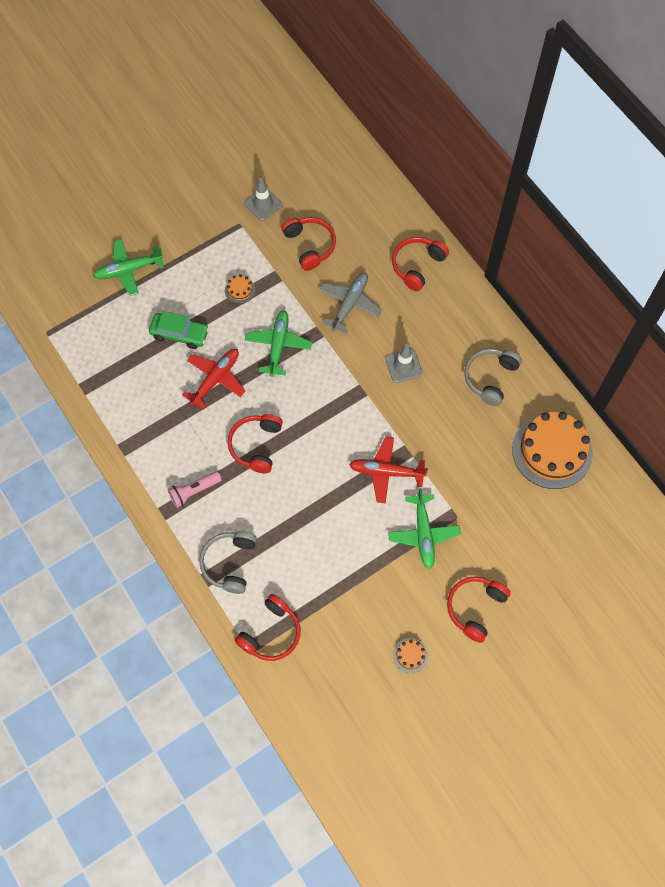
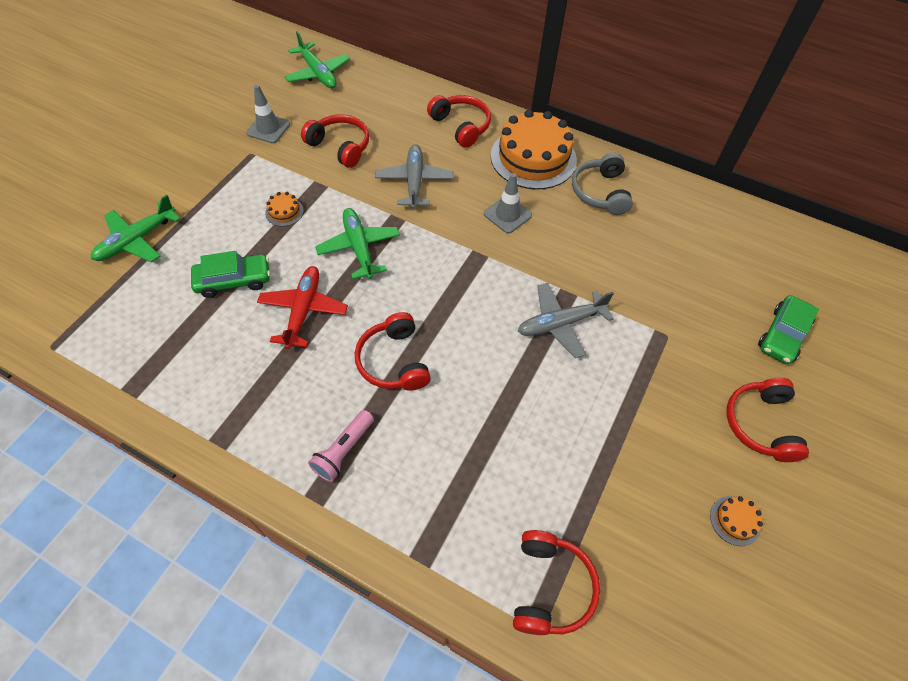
camera: 30 degrees left, 10 degrees down
(229, 563) = (440, 520): grey headphones -> none
(386, 472) = (561, 323): red plane -> grey plane
(417, 265) = (461, 126): red headphones -> red headphones turned 135 degrees clockwise
(423, 533) = (646, 370): green plane -> green plane (318, 73)
(543, 557) = (782, 335): none -> green car
(552, 451) = (708, 231): orange cake -> orange cake (533, 158)

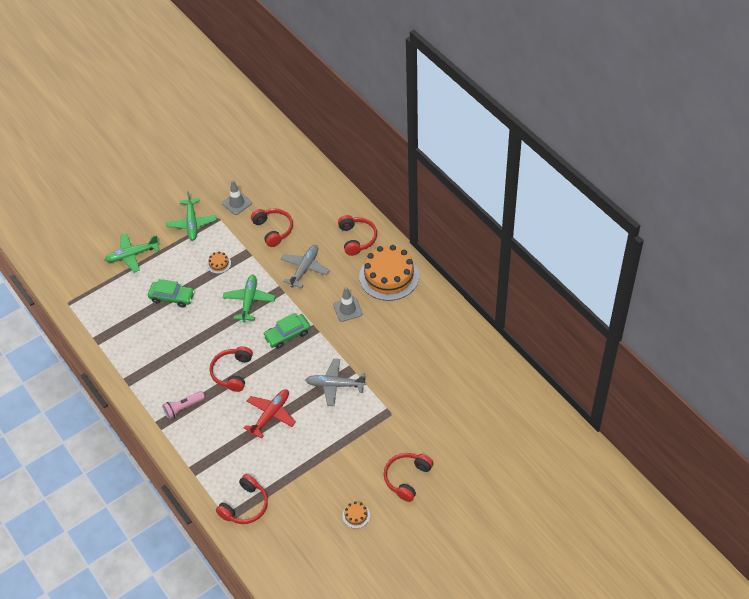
camera: 30 degrees right, 5 degrees down
(303, 311) = (200, 328): red plane -> red plane (270, 415)
(318, 73) = (288, 170): green plane -> green plane (192, 223)
(600, 192) = (415, 314): grey headphones -> none
(782, 335) = (460, 438): green car -> green car (287, 335)

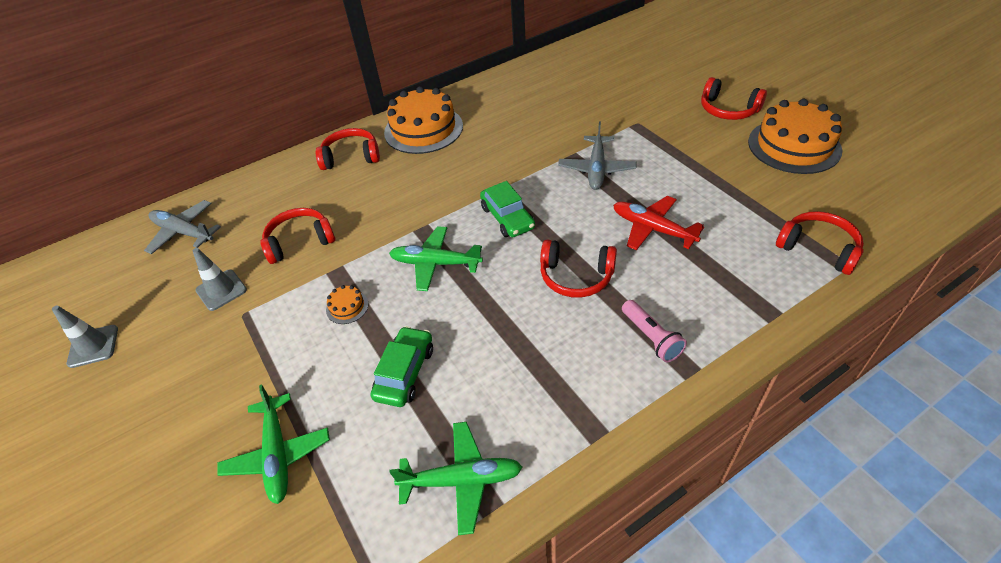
camera: 85 degrees left, 5 degrees down
(192, 223) = (237, 353): green plane -> green plane (461, 480)
(305, 269) = (388, 204): grey plane -> grey plane (184, 232)
(347, 309) = (471, 162): grey traffic cone -> grey traffic cone (93, 346)
(356, 515) = (794, 146): orange cake -> orange cake, size x2.46

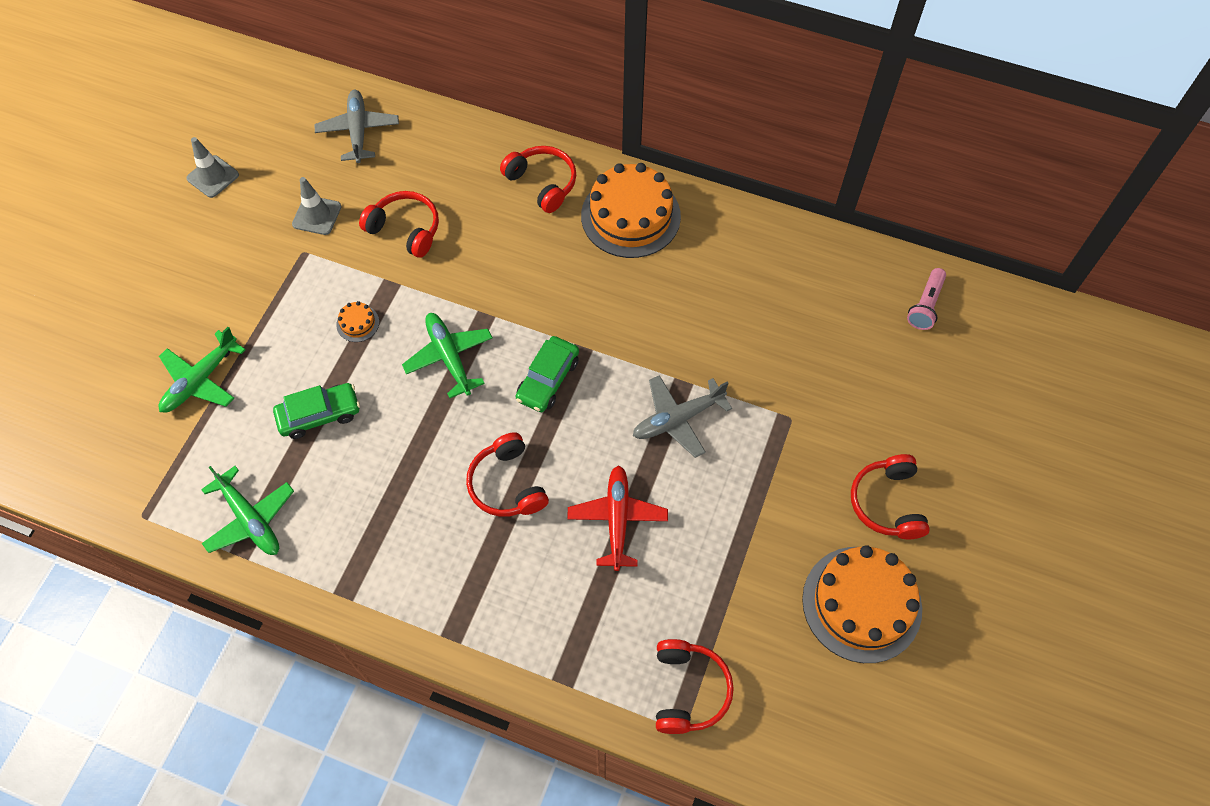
camera: 50 degrees right, 15 degrees up
(651, 337) = (471, 586): pink flashlight -> pink flashlight (925, 305)

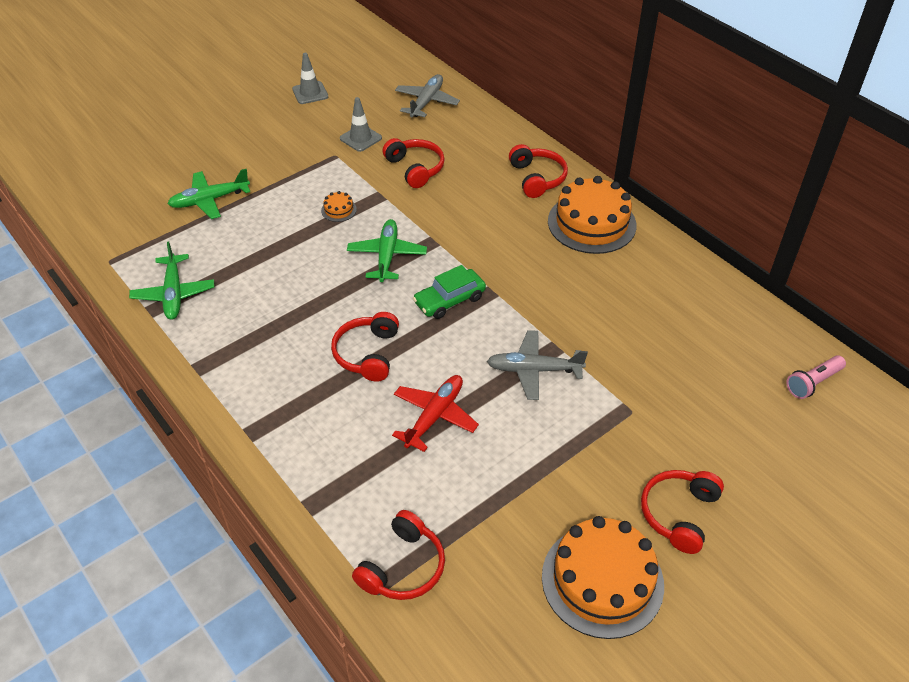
camera: 30 degrees right, 15 degrees down
(319, 415) = (269, 252): green car -> none

